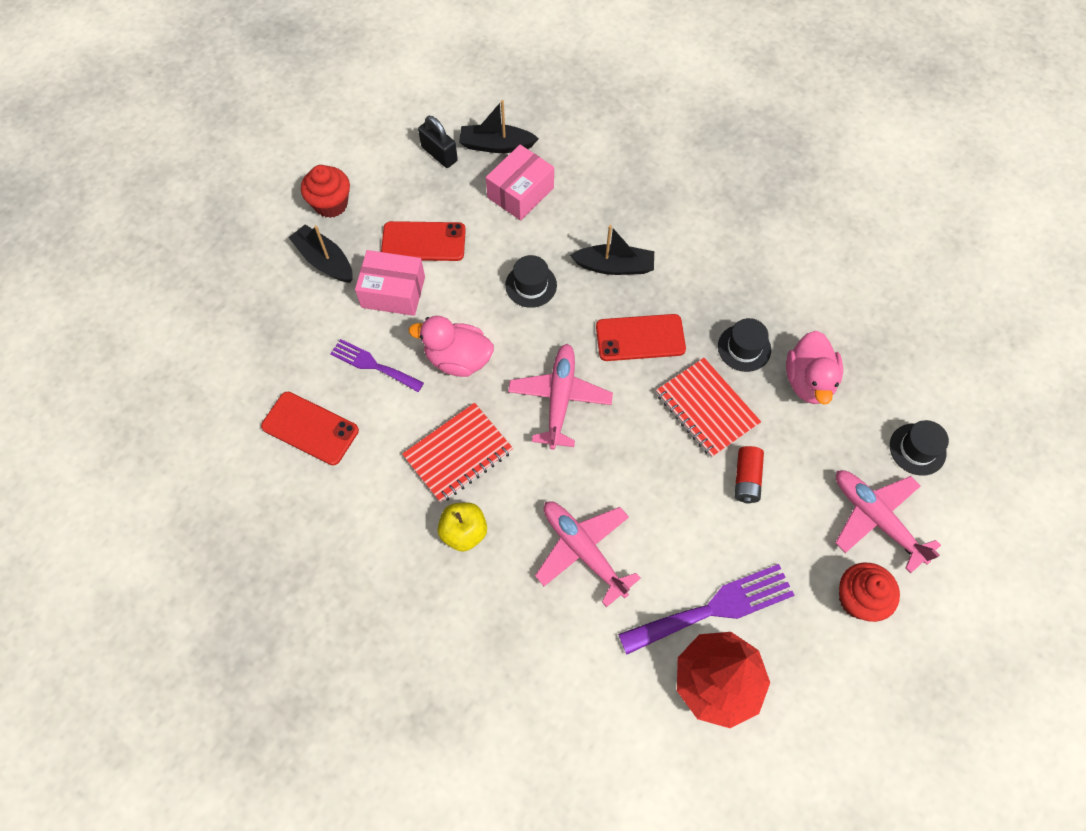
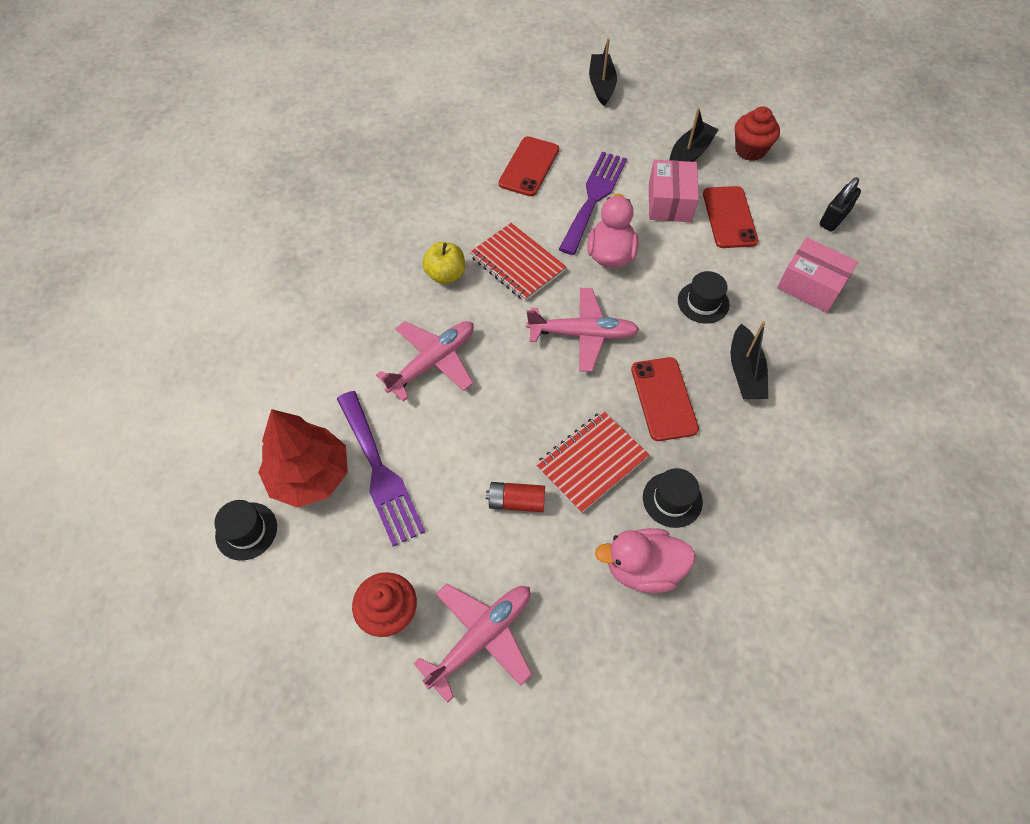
camera: 85 degrees right, 5 degrees down
(373, 365) = (594, 198): purple fork -> purple fork, size x1.61
(496, 145) = (862, 261): black boat -> black boat (601, 85)
(917, 449) = (573, 693): black hat -> black hat (246, 531)

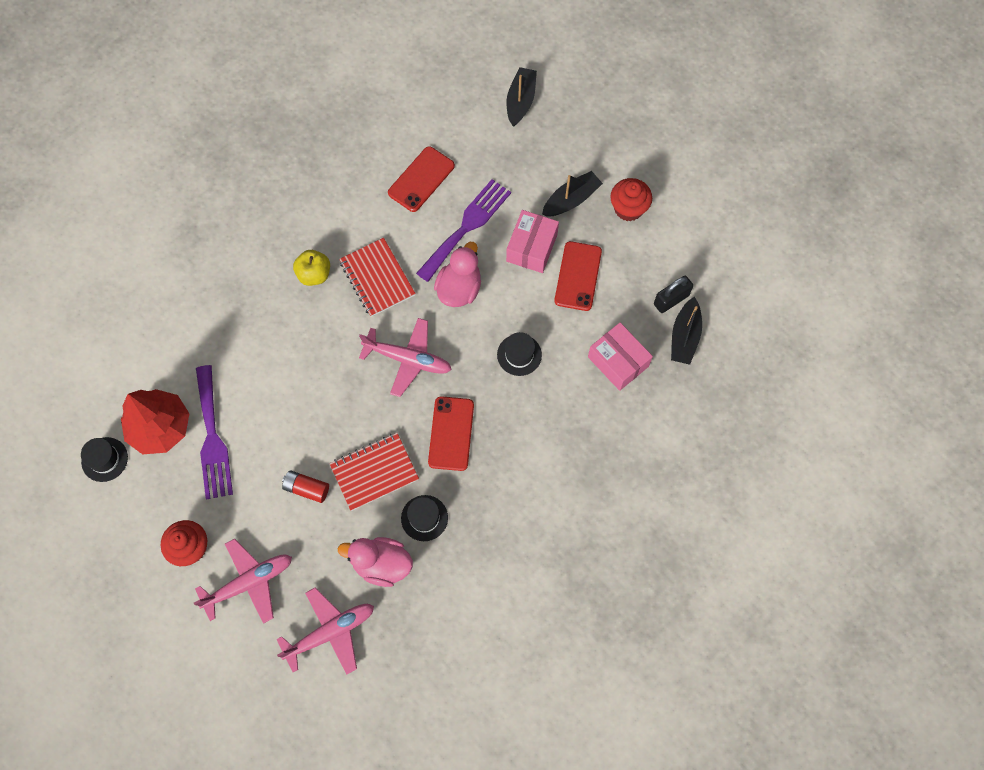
camera: 15 degrees right, 10 degrees up
(432, 362) = (279, 354): pink plane -> pink plane (330, 632)
(745, 372) = (526, 427): black boat -> black boat (684, 337)

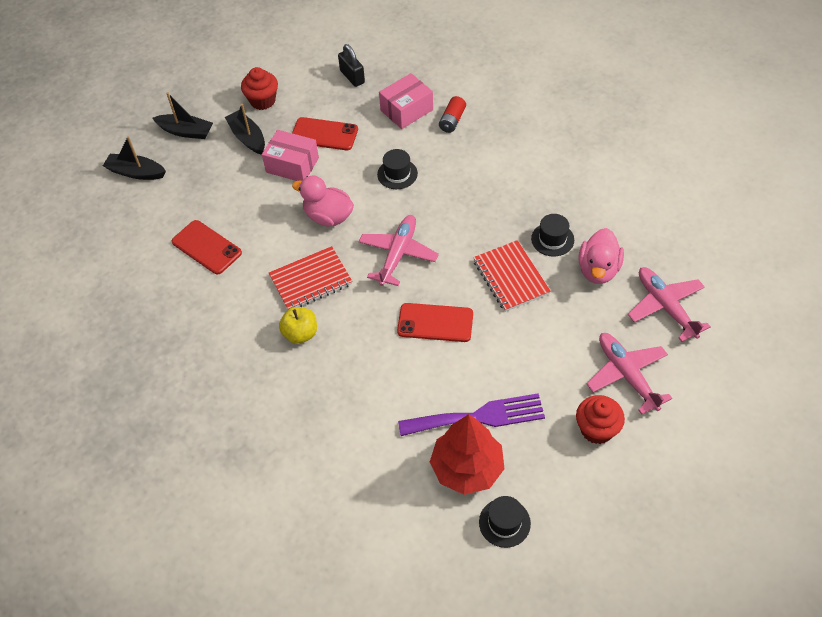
camera: 85 degrees left, 15 degrees down
(306, 488) = (529, 331): red battery -> red battery (452, 120)
(451, 433) = (472, 221): red phone -> red phone (435, 322)
(466, 227) = (264, 212): purple fork -> none
(684, 337) = (386, 70): black boat -> black boat (186, 131)

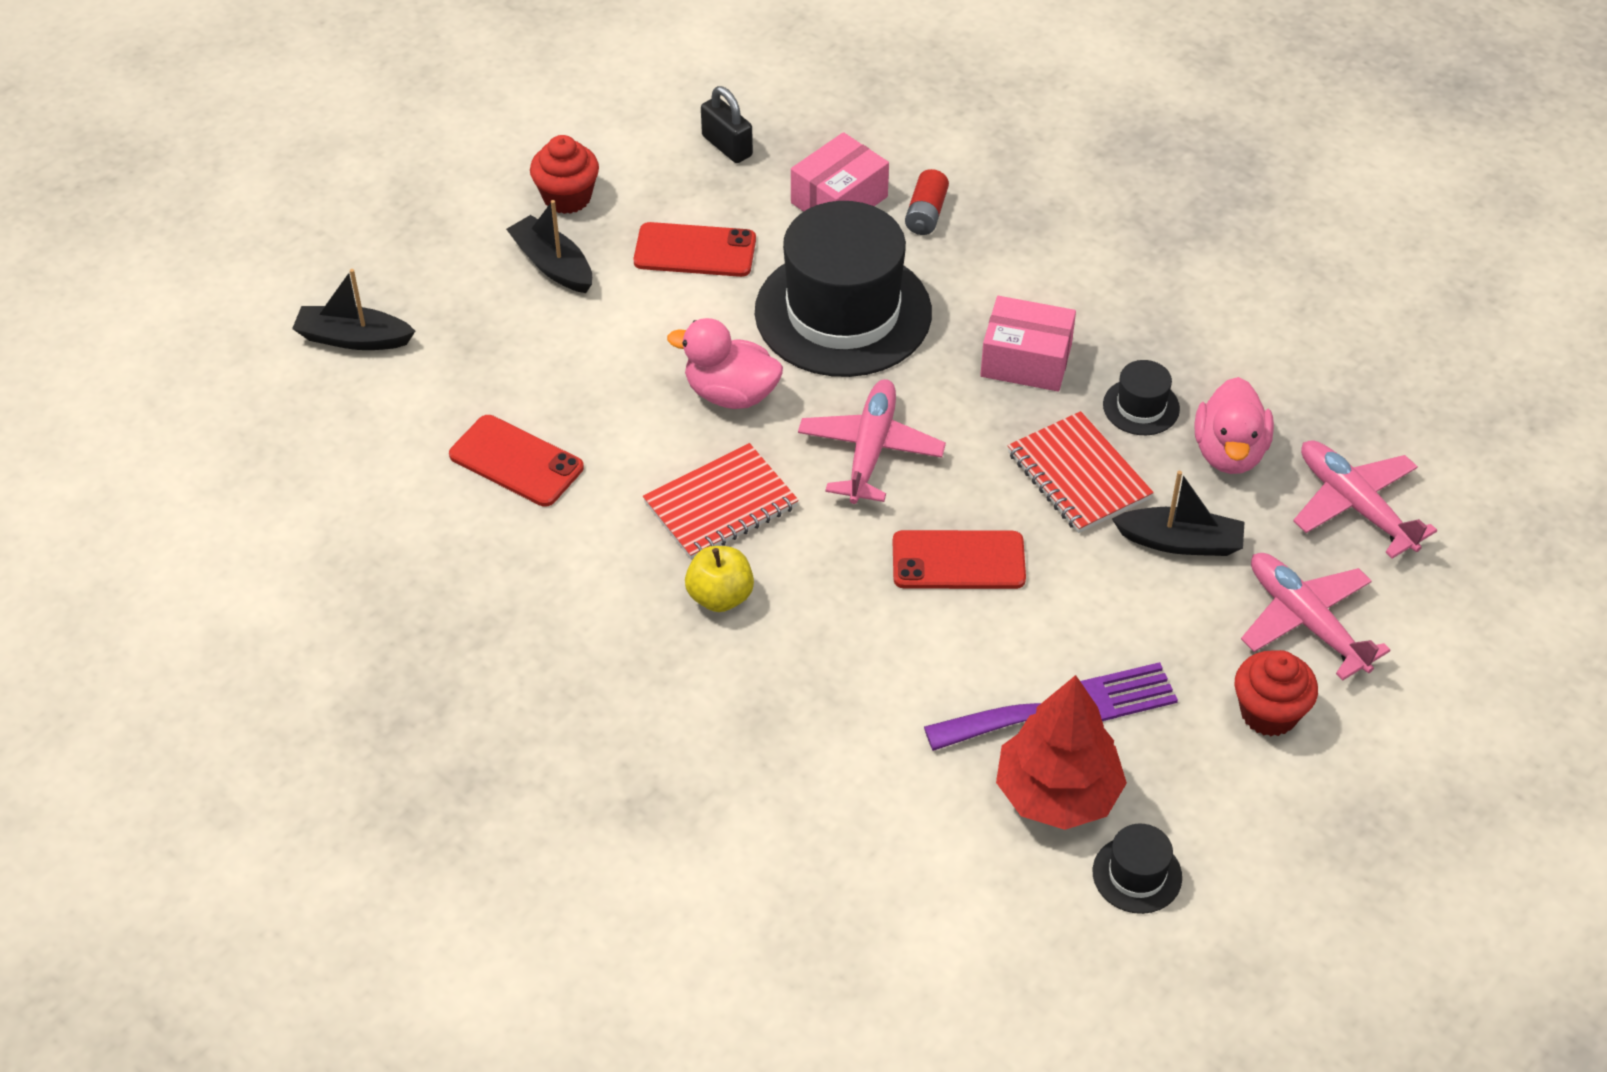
camera: 10 degrees left, 5 degrees down
(186, 131) = (433, 260): black boat -> black boat (1180, 542)
(292, 165) = (646, 308): pink box -> pink box (1026, 360)
(397, 174) = (843, 312): black hat -> black hat, size x2.40

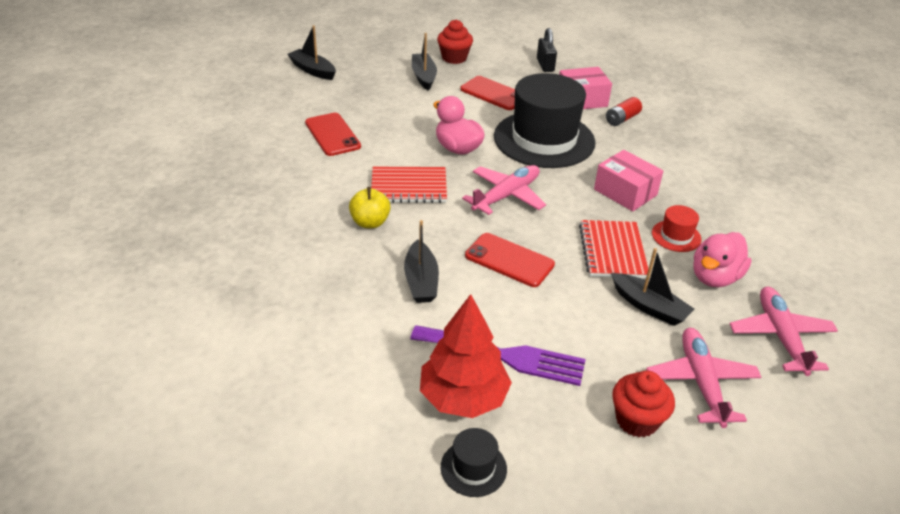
camera: 30 degrees right, 10 degrees down
(871, 655) = (421, 281): none -> black boat
(1141, 407) = (676, 236): black hat -> red hat

